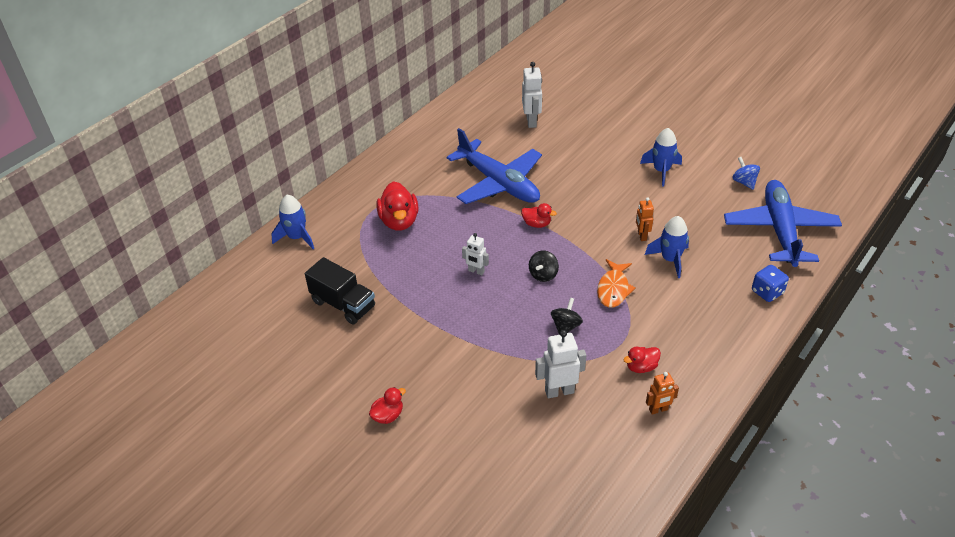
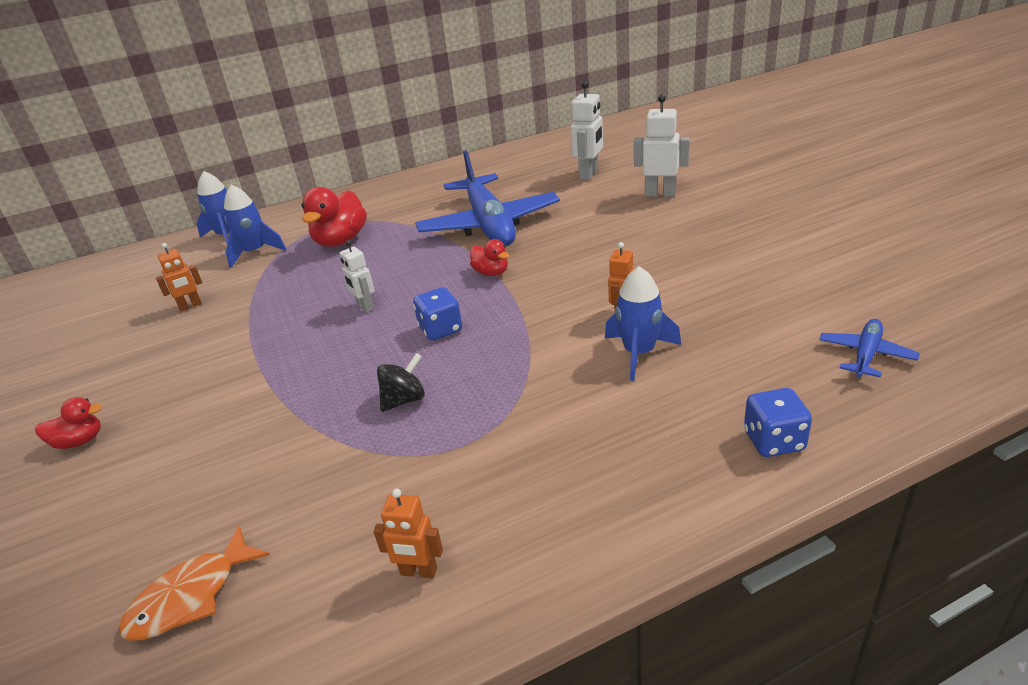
camera: 30 degrees right, 10 degrees down
(343, 304) = (190, 306): black truck -> orange robot
(543, 275) = (441, 329): black spinning top -> blue dice
(559, 391) = (304, 485): white robot -> white robot (660, 194)
(613, 289) = (518, 370): orange fish -> orange fish (191, 596)
(641, 367) = (456, 491): red duck -> none
(661, 171) = (718, 246): blue rocket -> blue rocket (255, 252)
(744, 182) = (845, 280): blue spinning top -> none
(780, 230) = (866, 355): blue plane -> blue plane, size x0.44

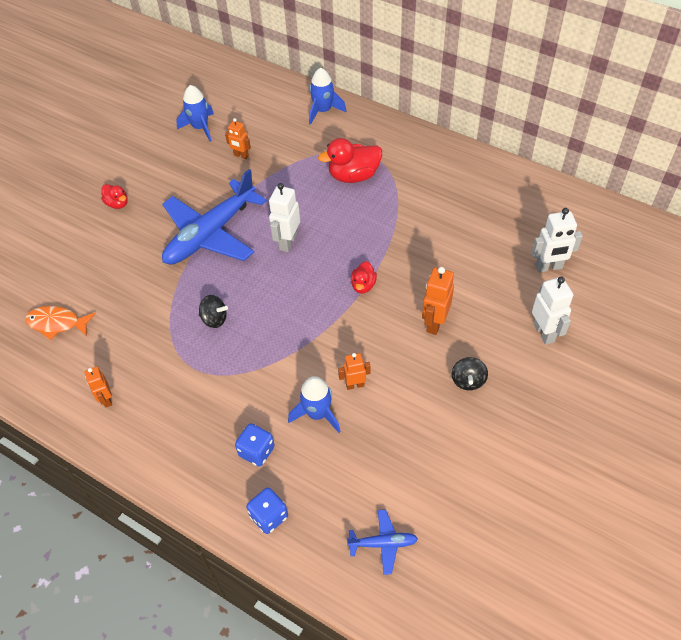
camera: 55 degrees right, 20 degrees up
(255, 252) = (313, 140): blue rocket -> blue rocket (200, 127)
(365, 307) = (287, 242): white robot -> white robot, size x1.58
(441, 329) = (286, 296): blue dice -> blue dice (256, 451)
(489, 224) = (426, 247): blue plane -> blue plane (210, 234)
(589, 244) = (434, 323): none -> orange robot
(680, 244) = (468, 381): none -> black spinning top

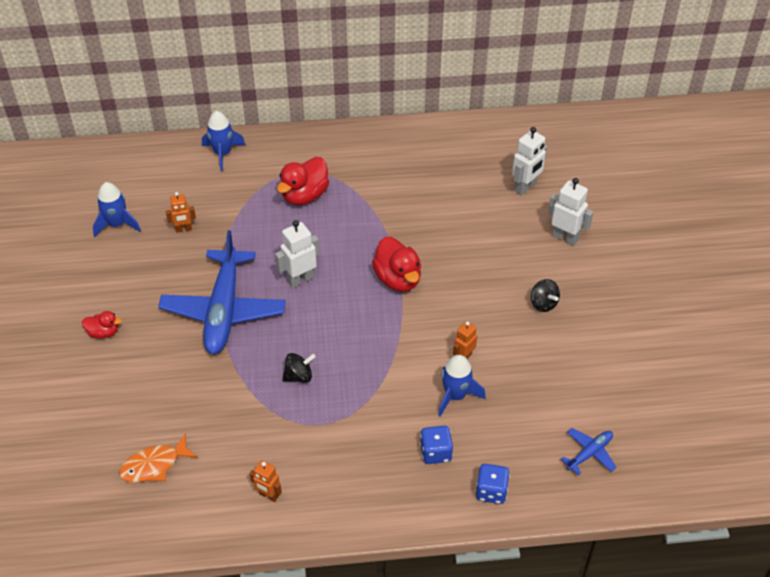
camera: 40 degrees left, 5 degrees down
(287, 242) = (300, 279): white robot -> white robot turned 75 degrees clockwise
(363, 285) = (398, 279): red duck -> red duck, size x1.81
(434, 323) = (480, 276): orange robot -> none

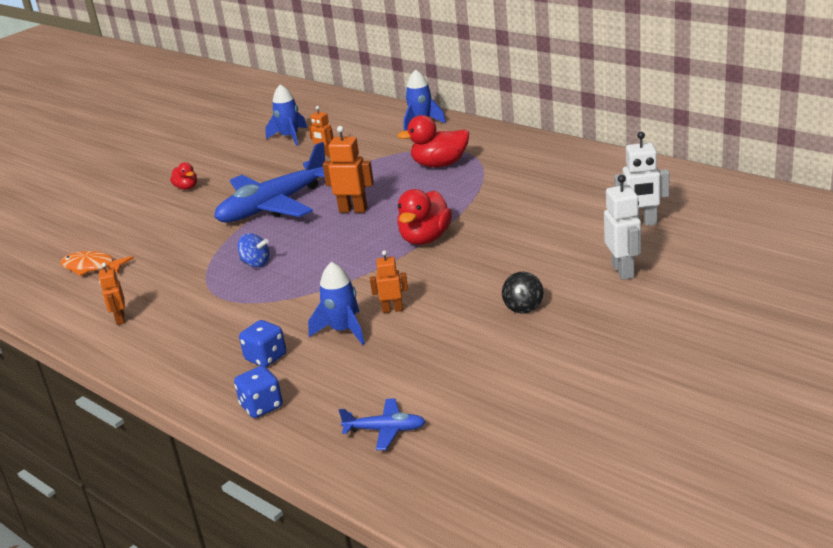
camera: 50 degrees right, 20 degrees down
(299, 376) = (256, 263): black spinning top -> blue spinning top
(300, 279) = (353, 210): white robot -> orange robot

